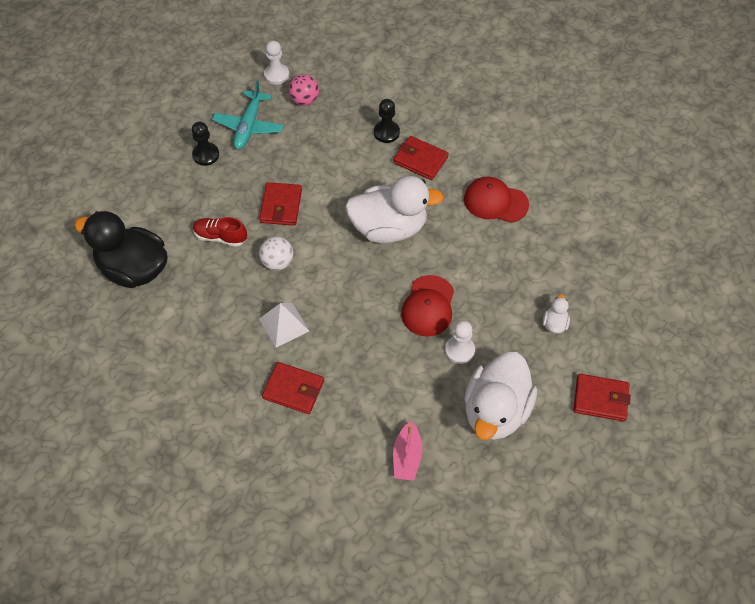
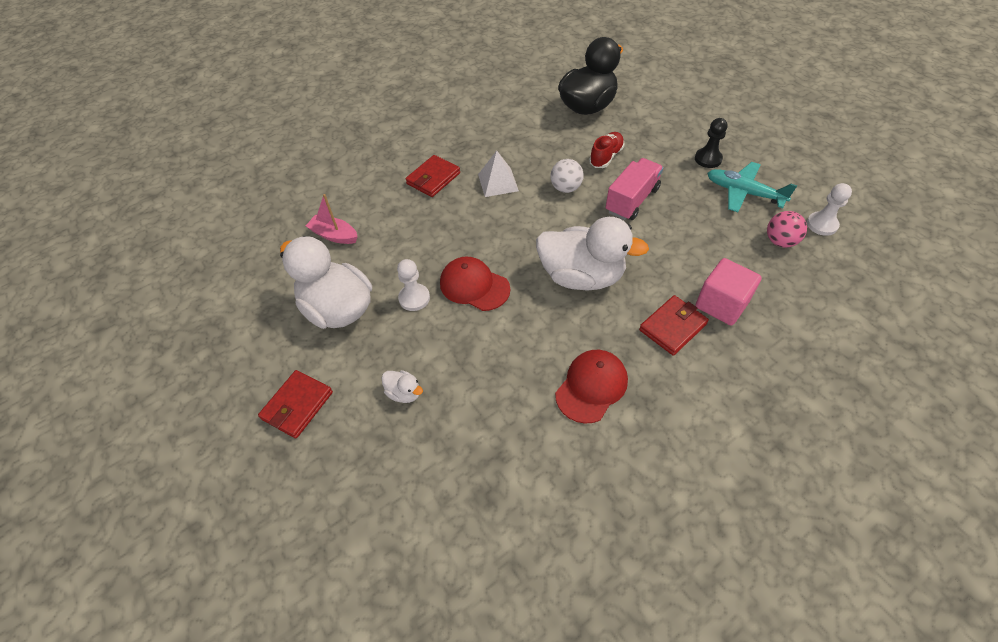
camera: 110 degrees right, 5 degrees down
(281, 206) = (632, 200): red wallet -> pink truck
(386, 132) = (721, 304): black pawn -> pink cube
(389, 228) = (581, 276): white duck -> white duck turned 90 degrees counterclockwise

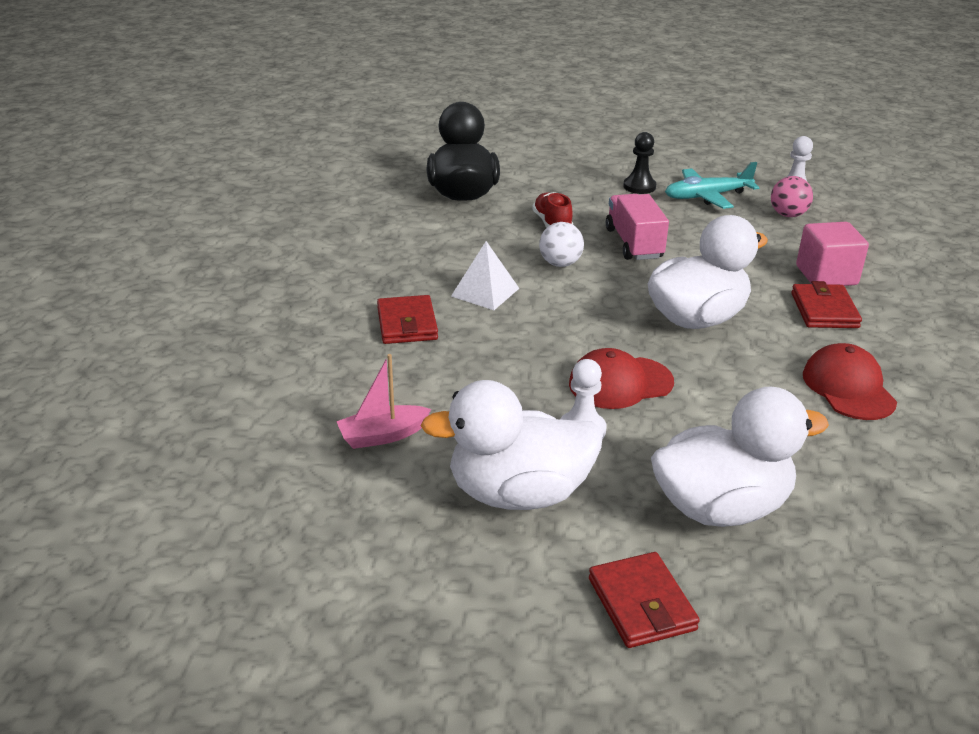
camera: 50 degrees left, 20 degrees down
(404, 393) = (721, 507): white duck -> white duck, size x2.43

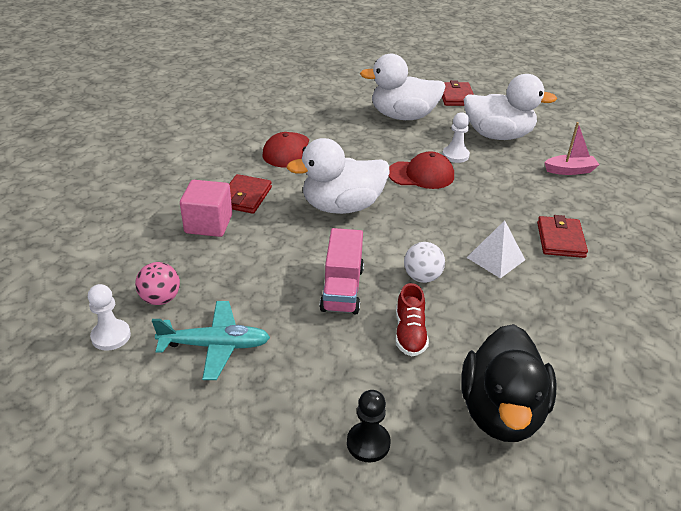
camera: 165 degrees left, 5 degrees up
(639, 187) = (278, 381): black pawn -> black pawn (368, 443)

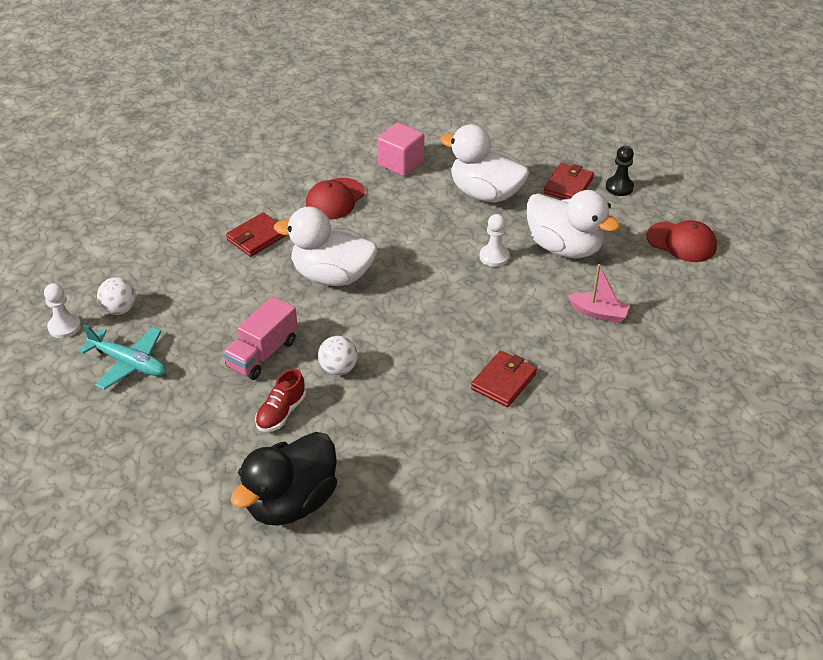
camera: 30 degrees right, 5 degrees up
(160, 299) = (120, 309): pink ball -> white ball
(208, 224) = (206, 254): pink cube -> pink cube (401, 163)
(368, 443) = (173, 481): black pawn -> black pawn (619, 187)
(421, 175) = (438, 267): red cap -> red cap (681, 242)
(495, 258) = (421, 376): white pyramid -> none

